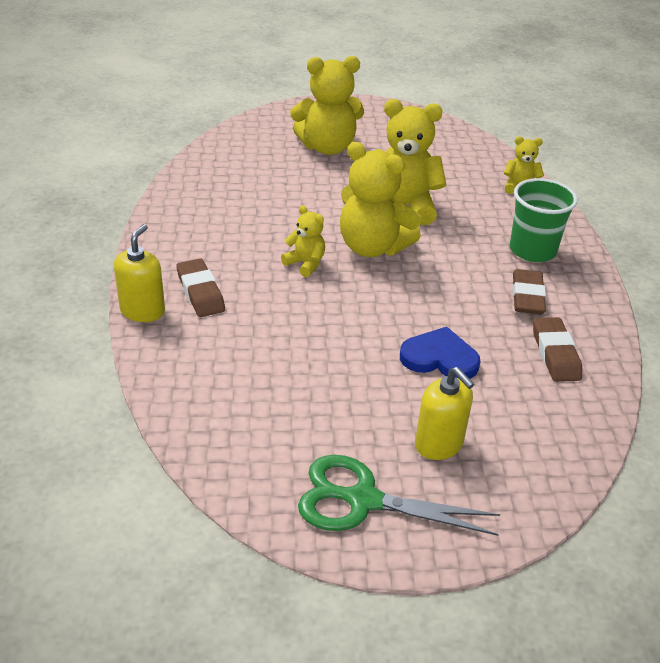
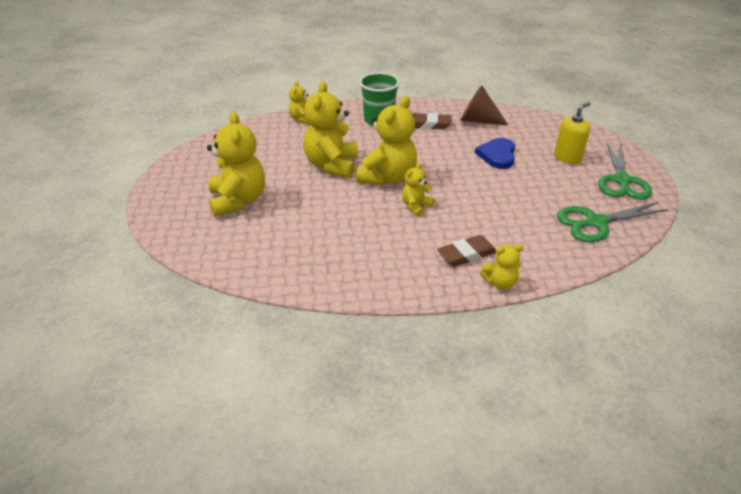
camera: 90 degrees left, 0 degrees up
(142, 311) = (500, 283): yellow soap dispenser -> yellow teddy bear
(245, 430) = (596, 222): none -> green scissors
(555, 354) = (478, 120): brown eraser -> brown cone

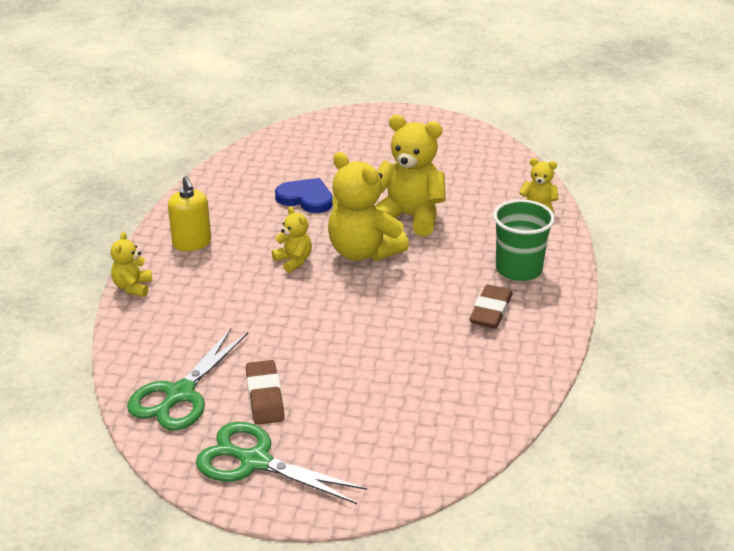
camera: 105 degrees right, 5 degrees down
(238, 201) = (363, 155): yellow teddy bear -> none
(466, 254) = (189, 277): brown eraser -> brown eraser (264, 397)
(478, 120) = (490, 365): brown cone -> none
(497, 155) = (379, 355): blue heart -> blue heart (306, 198)
(567, 157) = (342, 426): yellow soap dispenser -> yellow soap dispenser (192, 243)
(596, 222) = (180, 394): green scissors -> green scissors turned 150 degrees counterclockwise

